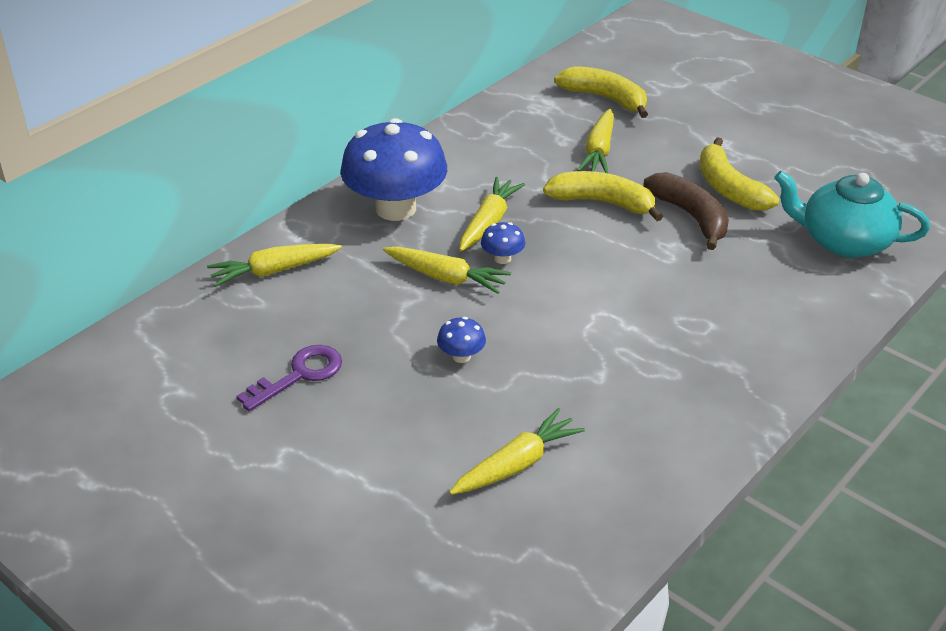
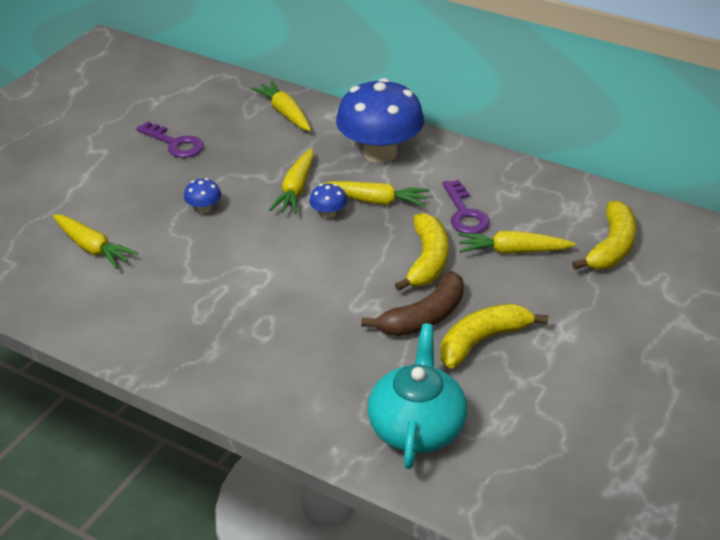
camera: 80 degrees right, 0 degrees up
(530, 169) = (465, 213): none -> purple key

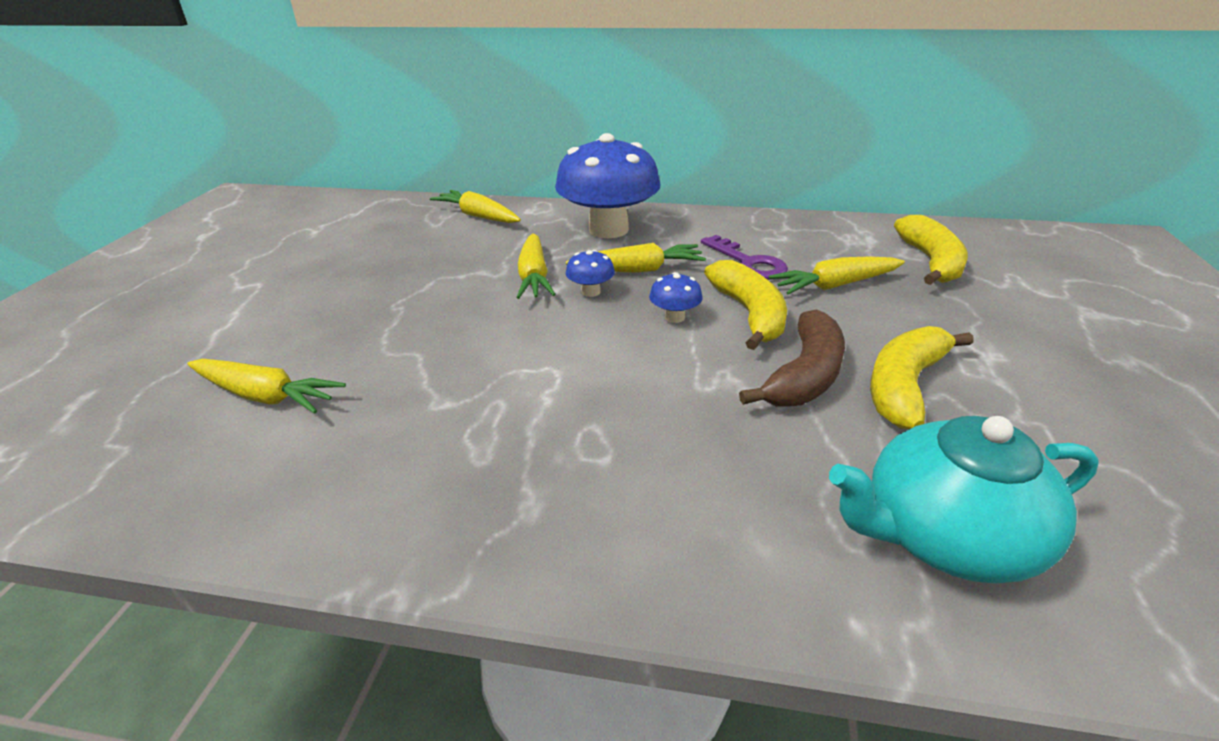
camera: 20 degrees left, 5 degrees down
(175, 143) = (354, 261): purple key -> none
(204, 209) = (423, 317): blue mushroom -> blue mushroom (674, 317)
(417, 427) = (946, 536): turquoise teapot -> turquoise teapot turned 90 degrees counterclockwise

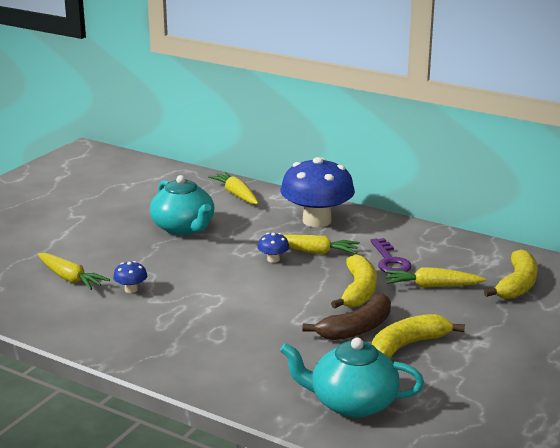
camera: 20 degrees right, 10 degrees down
(428, 272) = (184, 228): none -> turquoise teapot
(534, 276) = (245, 243): yellow carrot -> none
(674, 317) = (311, 284): blue mushroom -> blue mushroom (131, 289)

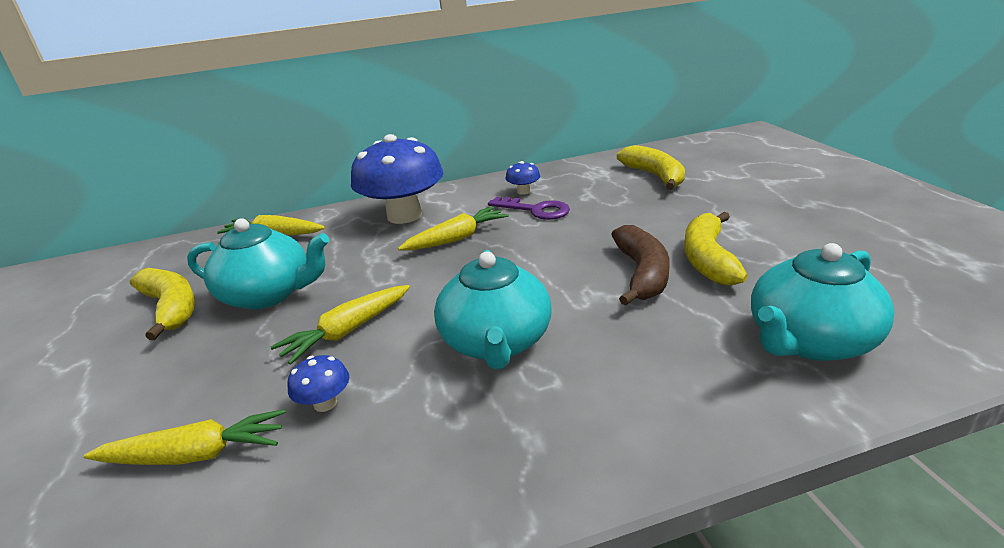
camera: 45 degrees left, 5 degrees up
(228, 311) = (496, 342): none -> turquoise teapot
(273, 259) = (433, 266): blue mushroom -> blue mushroom (523, 191)
(358, 291) = (568, 245): yellow banana -> yellow banana (171, 308)
(432, 286) = (608, 208): yellow carrot -> yellow carrot (347, 331)

